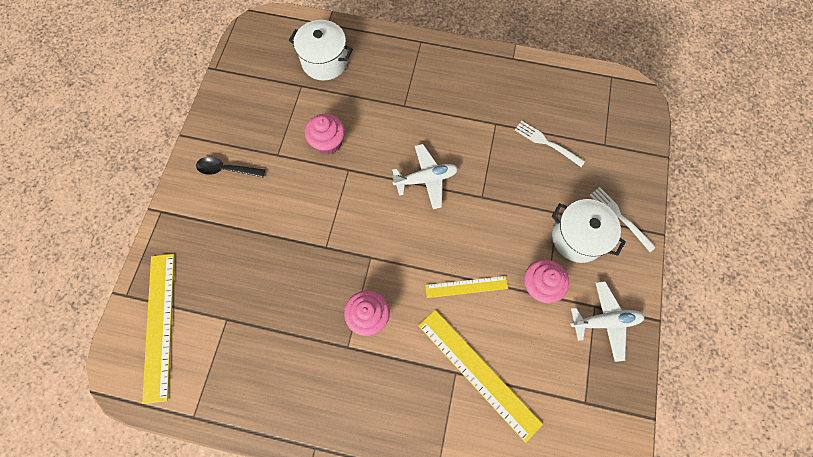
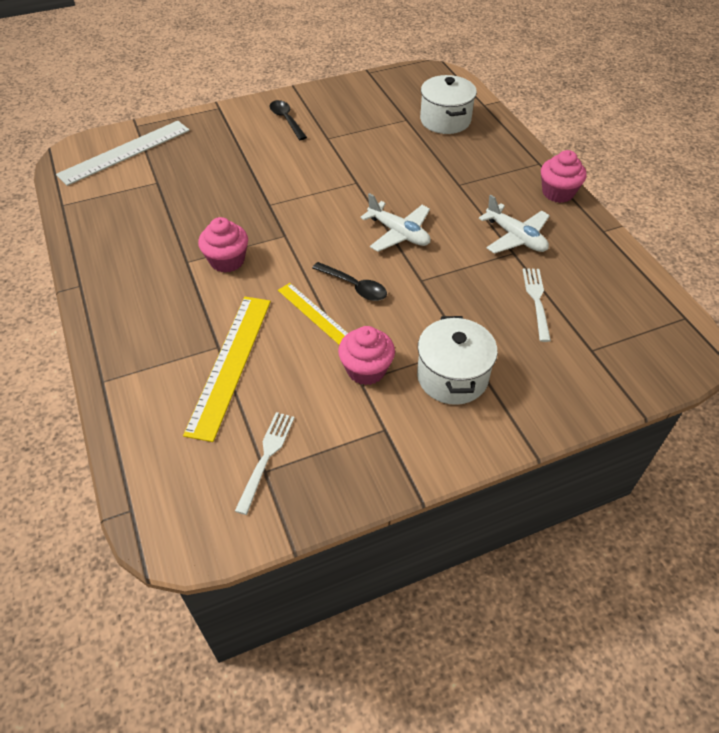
camera: 55 degrees right, 20 degrees down
(159, 325) = (125, 152): yellow ruler -> white ruler
(328, 142) = (370, 159): pink cupcake -> pink cupcake (558, 193)
(459, 243) = (354, 286): none -> black spoon
(604, 321) = (374, 447): white plane -> white plane (515, 237)
(619, 217) = (516, 403): white fork -> white fork (266, 457)

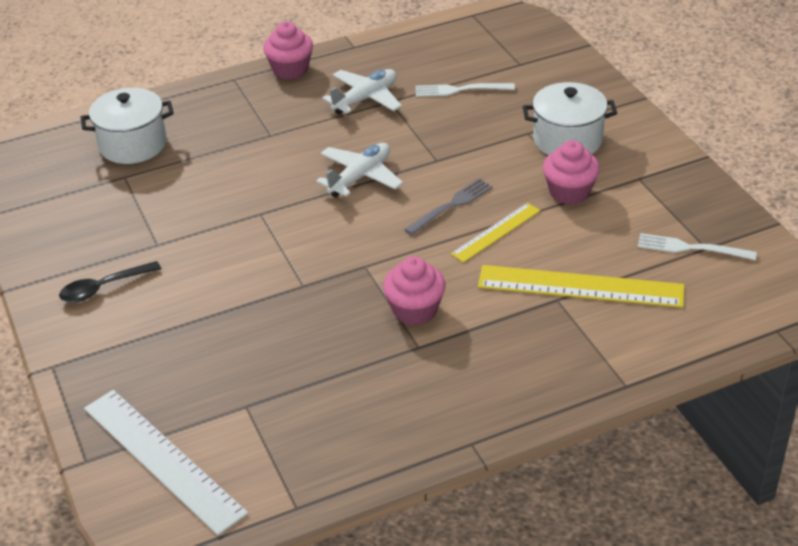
camera: 90 degrees left, 10 degrees down
(354, 286) = (451, 205): black spoon -> grey fork

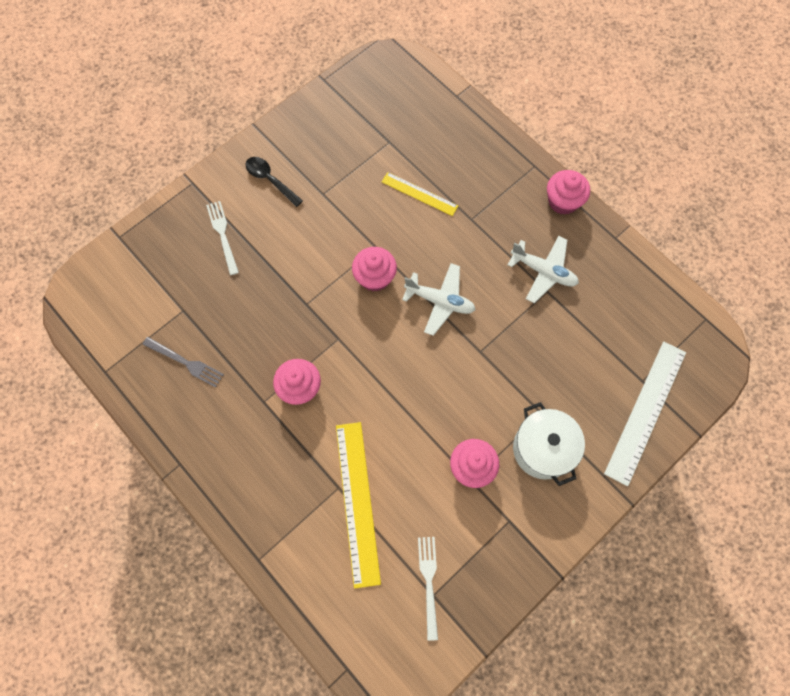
camera: 70 degrees right, 30 degrees up
(133, 145) = (427, 131): white pot -> none
(162, 460) = (128, 279): white ruler -> white ruler (645, 411)
(300, 221) = (375, 277): none -> pink cupcake
(451, 205) = (426, 379): grey fork -> grey fork (186, 362)
(459, 90) = (583, 341): white fork -> white fork (222, 234)
(496, 232) = (403, 422): yellow ruler -> yellow ruler (419, 194)

